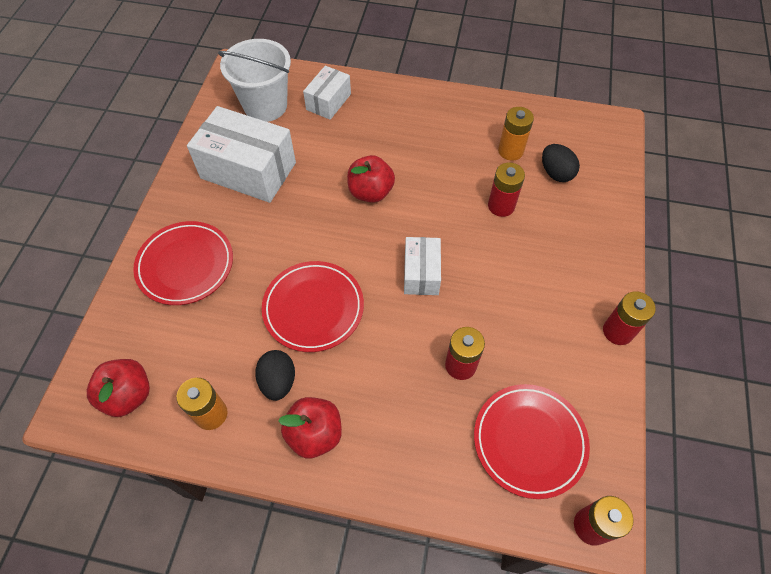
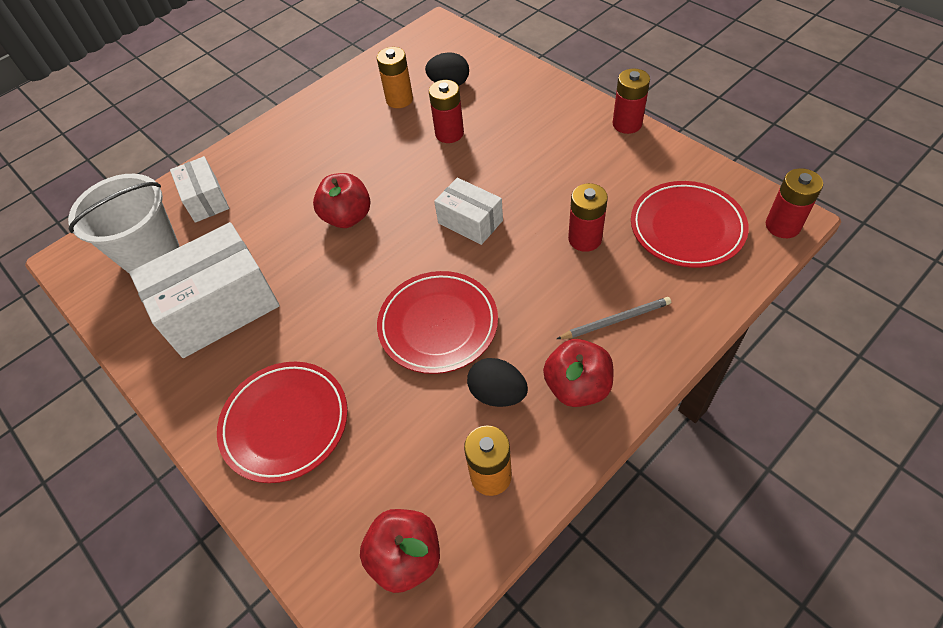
camera: 50 degrees left, 5 degrees down
(393, 431) = (616, 320): none -> grey pencil

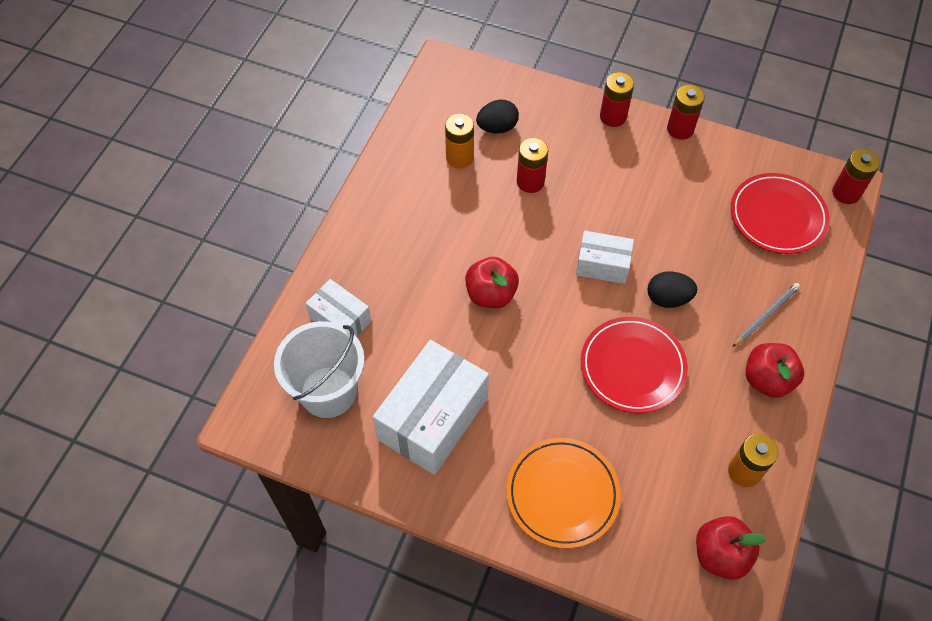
camera: 30 degrees left, 5 degrees up
(285, 423) = (562, 494): red plate -> orange plate
(497, 393) = (712, 407): black egg -> black egg (668, 298)
(585, 239) = (705, 251): red battery -> red battery (613, 117)

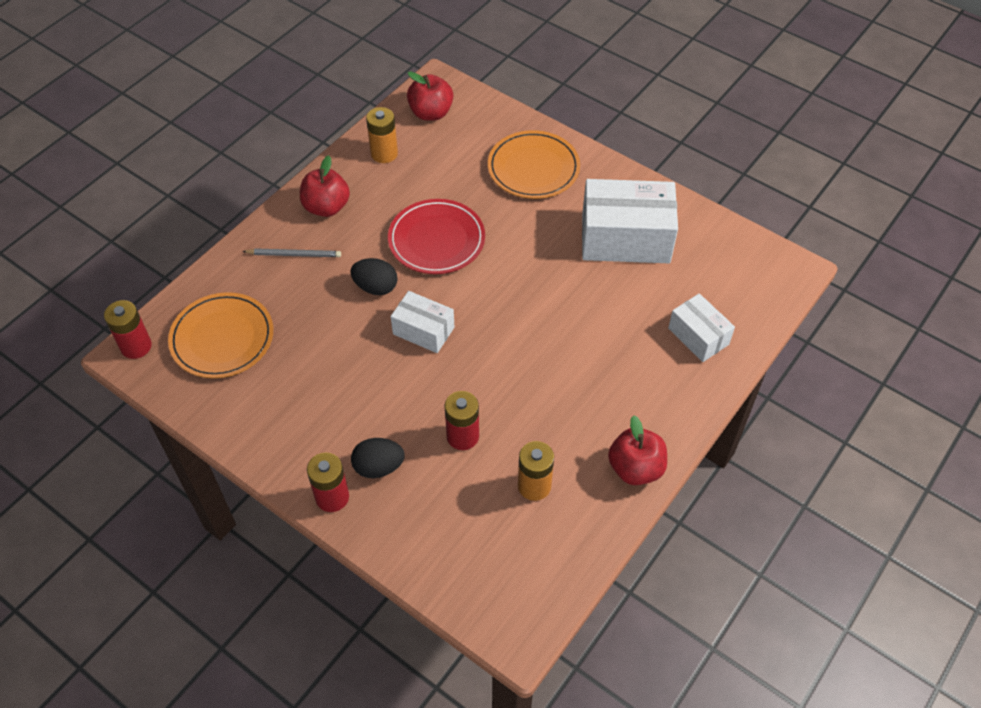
camera: 165 degrees left, 5 degrees down
(328, 392) = (716, 277): white bucket -> none
(433, 418) = (625, 238): white box -> white box turned 45 degrees clockwise
(491, 294) = (544, 327): red apple -> red apple (635, 468)
(497, 127) = (477, 516): black egg -> black egg (378, 467)
(680, 129) = (262, 461): red battery -> none
(766, 315) = (294, 254): grey pencil -> grey pencil turned 150 degrees counterclockwise
(777, 216) = (222, 338): red plate -> orange plate

